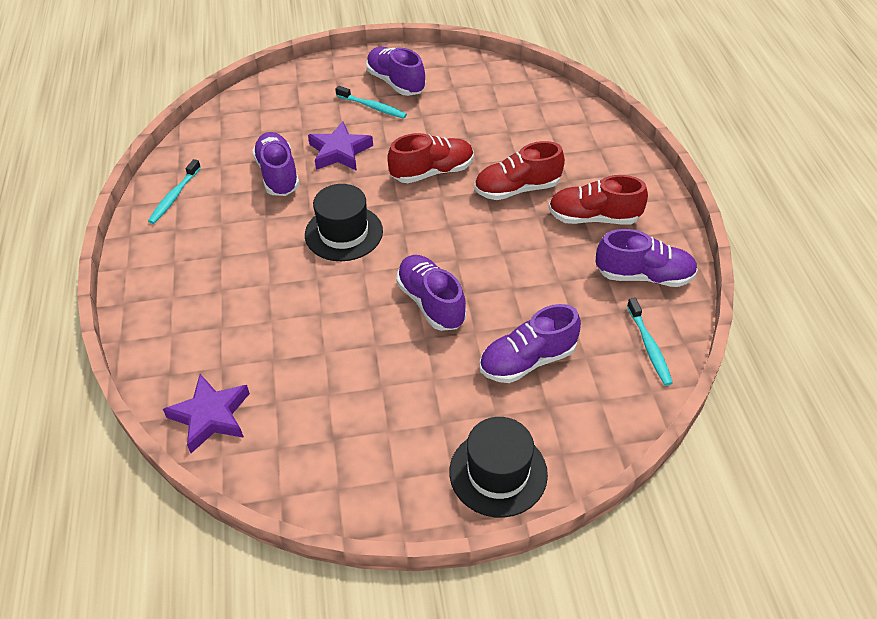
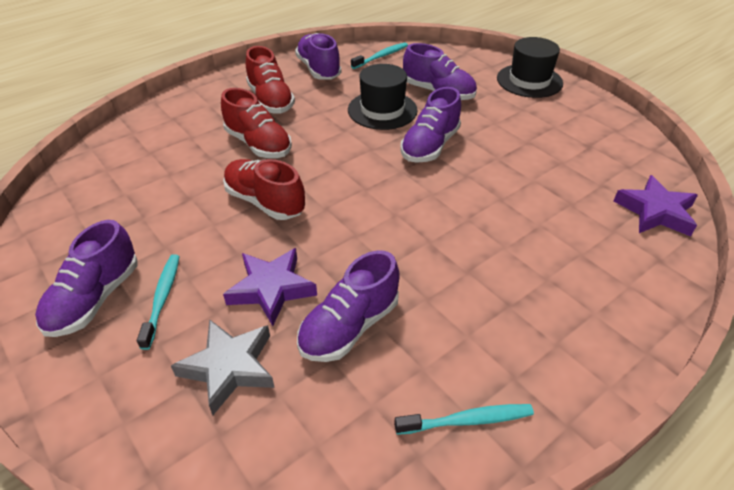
camera: 120 degrees left, 5 degrees down
(296, 121) = (229, 367): none -> grey star
(344, 233) = (397, 226): black hat -> black hat (382, 110)

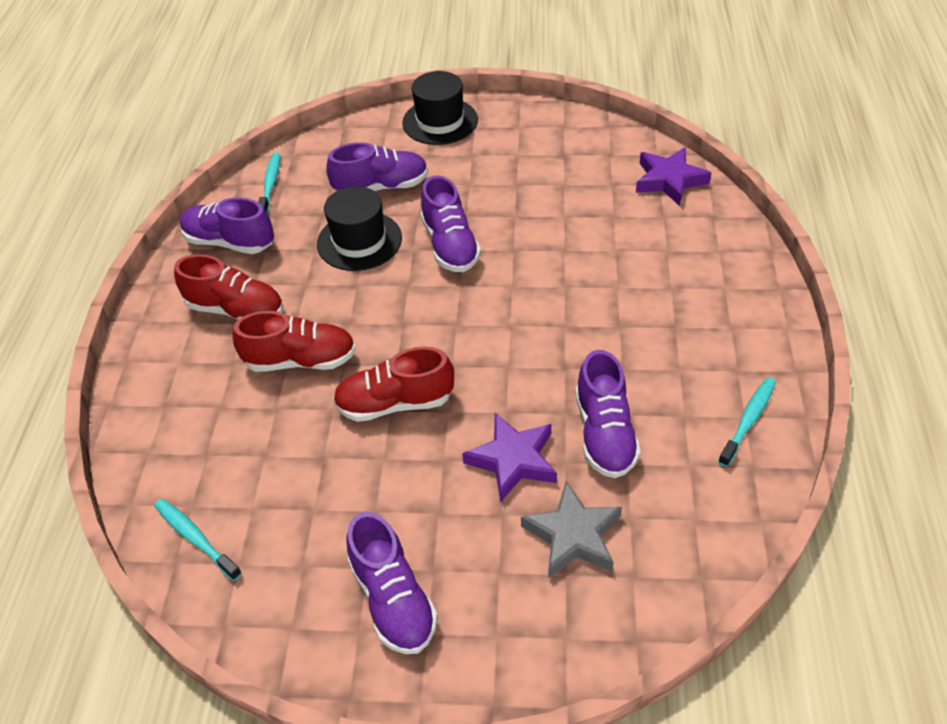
camera: 45 degrees left, 5 degrees up
(162, 298) = (446, 545): turquoise toothbrush -> turquoise toothbrush (195, 538)

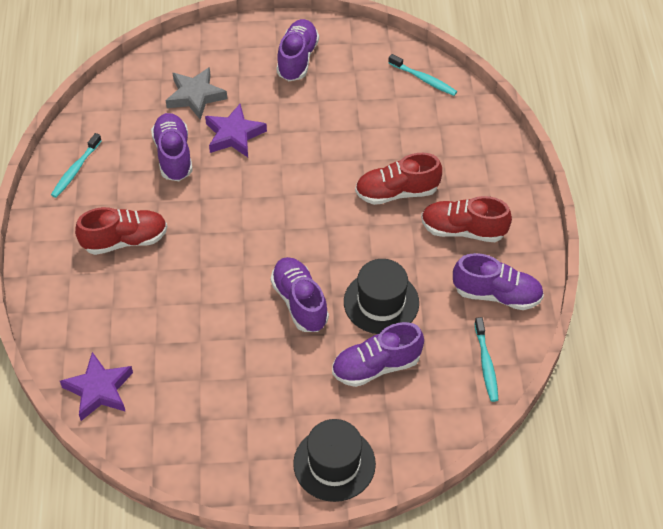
camera: 170 degrees right, 5 degrees up
(393, 599) = (297, 59): purple shoe -> purple shoe turned 45 degrees clockwise
(395, 403) = (319, 166): red shoe -> red shoe (125, 240)

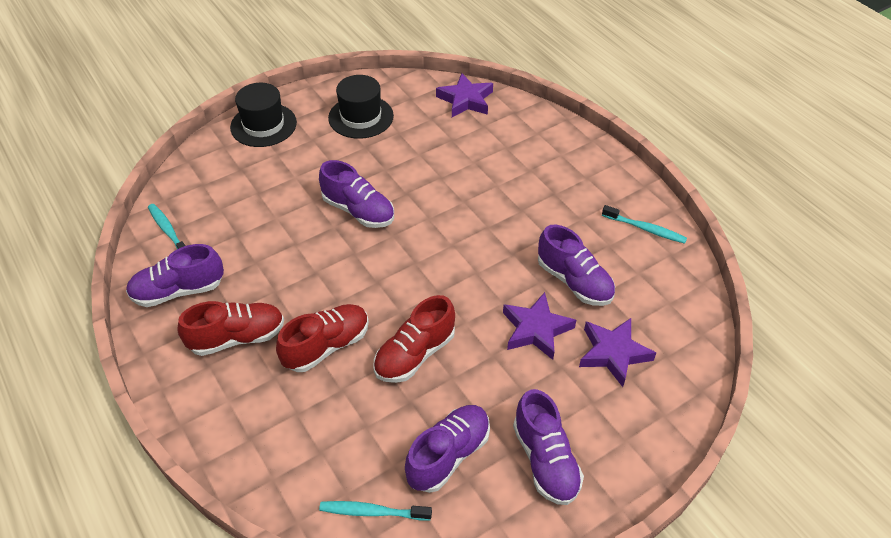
camera: 150 degrees right, 5 degrees down
(76, 170) = (645, 229): turquoise toothbrush -> turquoise toothbrush turned 120 degrees clockwise
(125, 240) = (543, 194): red shoe -> red shoe (414, 354)
(195, 96) = (613, 353): grey star -> purple star
(376, 366) = (264, 193): purple shoe -> purple shoe (448, 455)
(381, 302) = (286, 240): black hat -> black hat (361, 117)

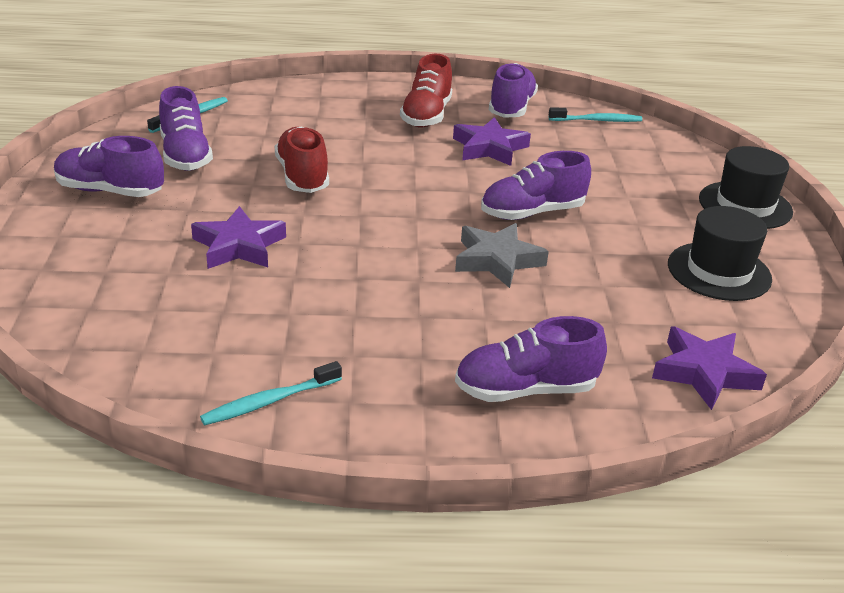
camera: 120 degrees right, 15 degrees down
(326, 346) = (367, 145): red shoe -> none
(433, 203) = (497, 260): none -> grey star
(574, 281) = (264, 299): purple shoe -> purple shoe (525, 390)
(613, 353) = (144, 276): purple star -> purple star (489, 148)

